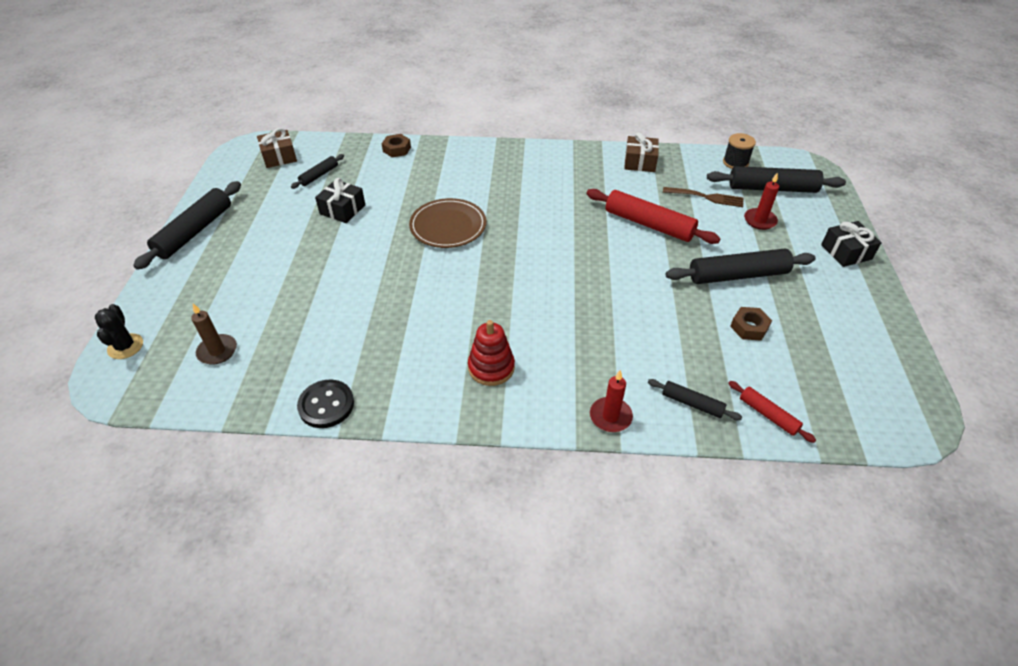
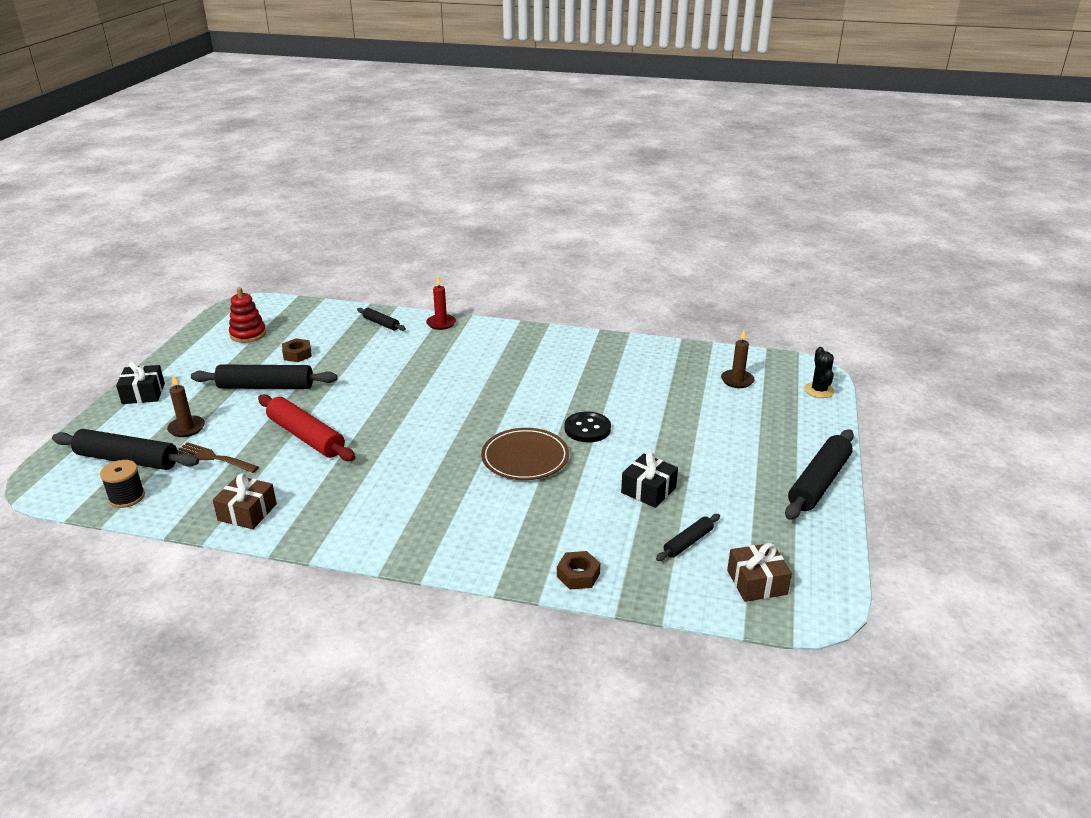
camera: 170 degrees left, 15 degrees down
(326, 405) = (640, 345): black button -> black button (587, 429)
(491, 367) = (514, 352): red stacking toy -> red stacking toy (248, 334)
(760, 220) = (186, 428): red candle -> brown candle
(768, 415) = (336, 315): red rolling pin -> none

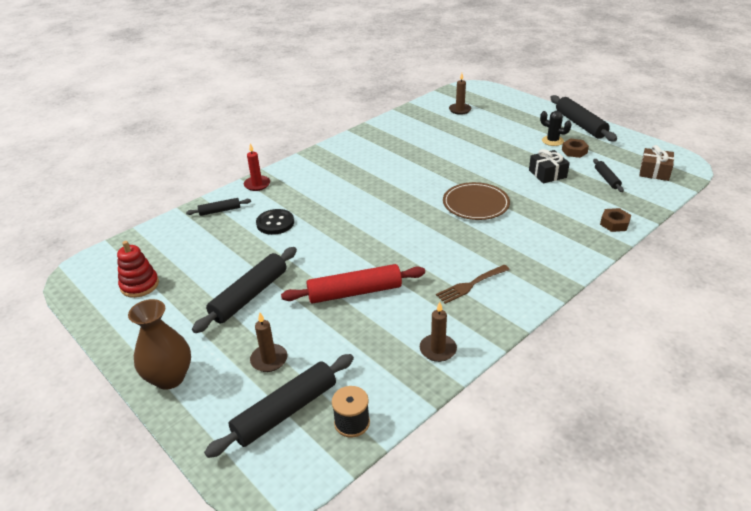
camera: 55 degrees left, 5 degrees up
(143, 393) = (169, 378): black gift -> brown vase
(214, 458) = (337, 352): brown fork -> brown fork (471, 285)
(247, 512) = (438, 349): brown gift -> brown candle
(297, 354) = (215, 265): brown nut -> brown nut (574, 151)
(587, 429) = (463, 172): black button -> black button (275, 223)
(819, 390) = (494, 93): black cactus -> black cactus (552, 141)

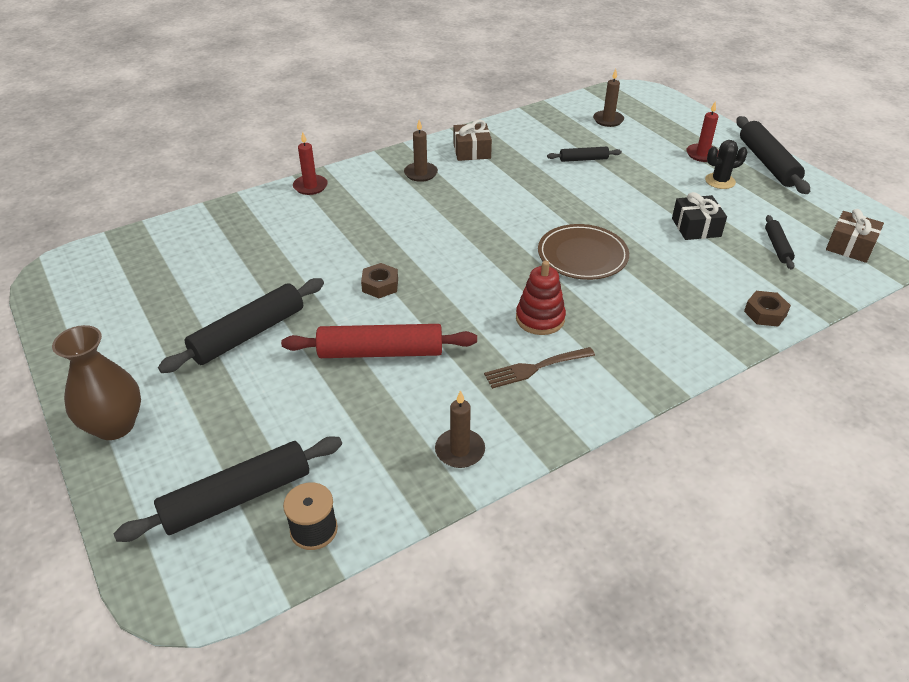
camera: 10 degrees right, 5 degrees up
(139, 285) = (123, 297): red stacking toy -> red stacking toy (540, 319)
(219, 211) = (252, 214): black rolling pin -> black rolling pin (583, 159)
(269, 359) = (242, 424): brown candle -> brown candle (420, 173)
(275, 223) = (314, 242): black button -> none
(369, 144) = (472, 151): none -> brown gift
(534, 124) = (702, 154): none -> red candle
(552, 141) = (720, 181): black cactus -> black cactus turned 60 degrees counterclockwise
(574, 151) = (745, 200): brown nut -> brown nut (380, 285)

